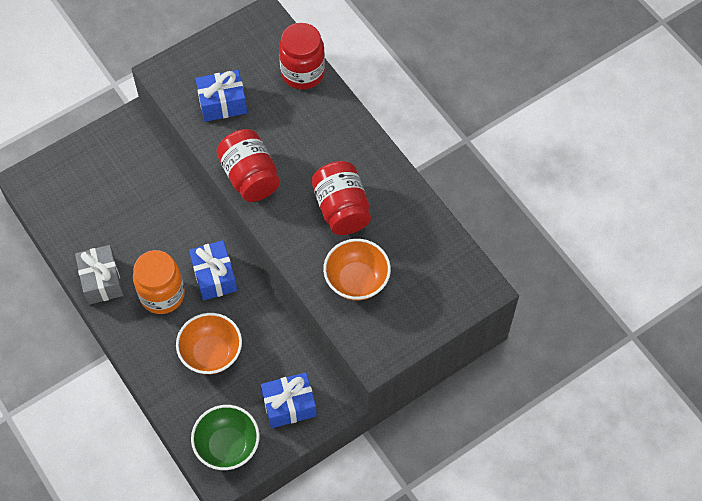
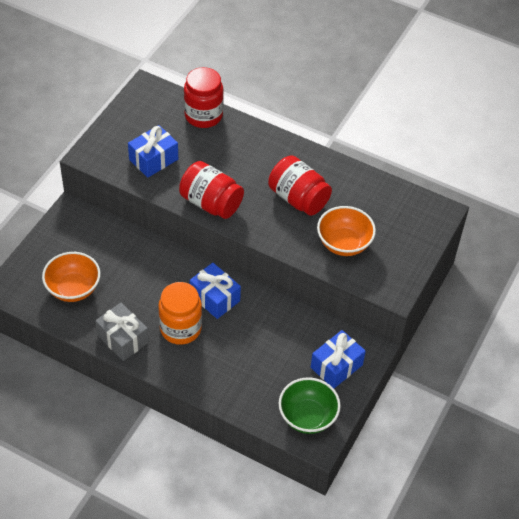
camera: 30 degrees left, 10 degrees down
(211, 353) = (249, 355): orange bowl -> orange bowl (73, 289)

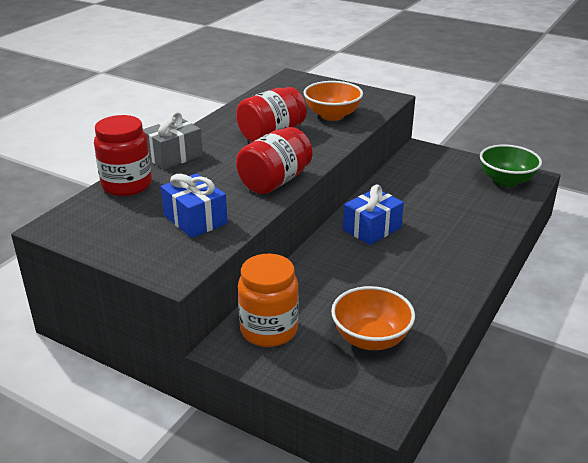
camera: 85 degrees left, 20 degrees down
(122, 339) = (444, 293): grey gift -> grey gift (173, 156)
(180, 328) = (419, 251): orange jar -> orange jar (269, 330)
(336, 366) = (443, 165): blue gift -> none

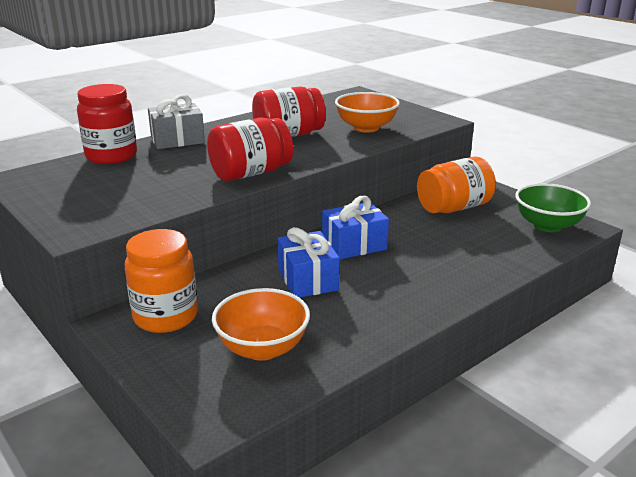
camera: 20 degrees right, 5 degrees down
(195, 219) = (141, 192): blue gift -> blue gift (307, 279)
(425, 177) = (454, 208): none -> orange jar

